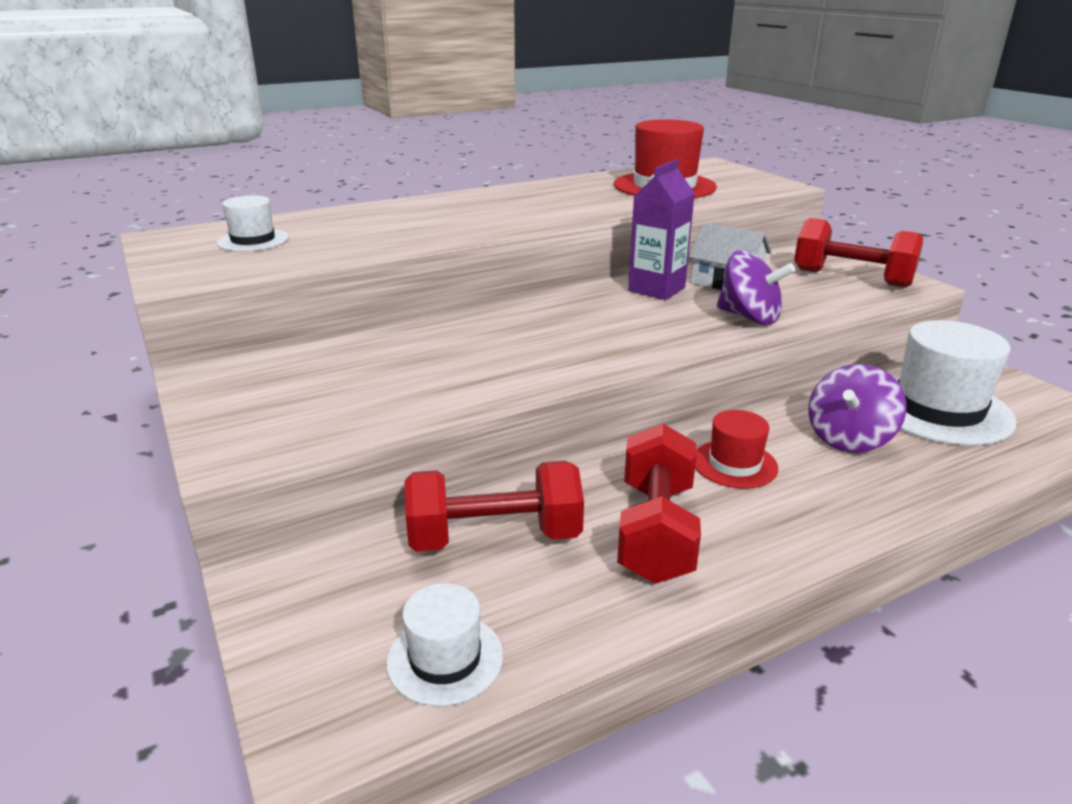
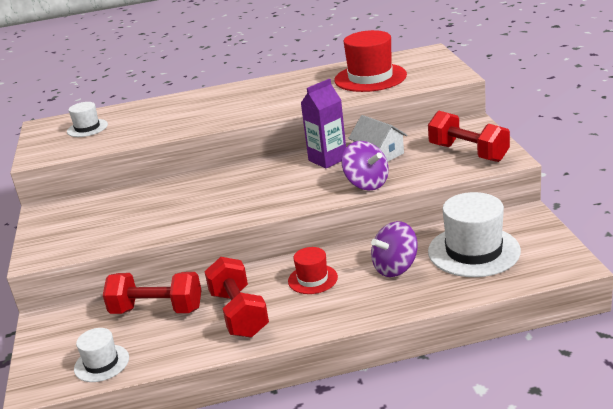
camera: 20 degrees right, 0 degrees up
(656, 531) = (239, 314): red dumbbell -> red dumbbell turned 45 degrees counterclockwise

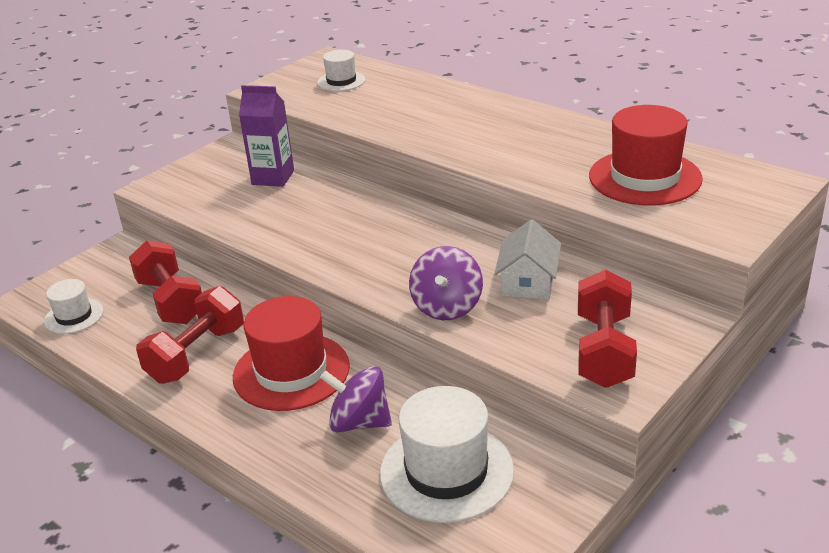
camera: 50 degrees right, 5 degrees up
(312, 279) = (291, 371): red hat -> red hat, size x1.83
(327, 159) = (478, 252): purple carton -> purple carton (273, 177)

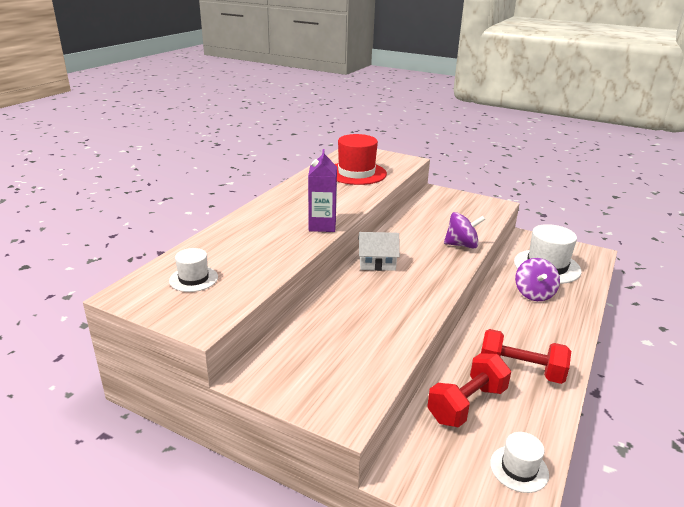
camera: 105 degrees left, 5 degrees down
(273, 177) = (317, 336): purple carton -> purple carton (322, 226)
(291, 371) = (510, 324): red hat -> none
(528, 281) = (426, 225): white house -> white house (377, 262)
(604, 351) = (472, 207): red dumbbell -> none

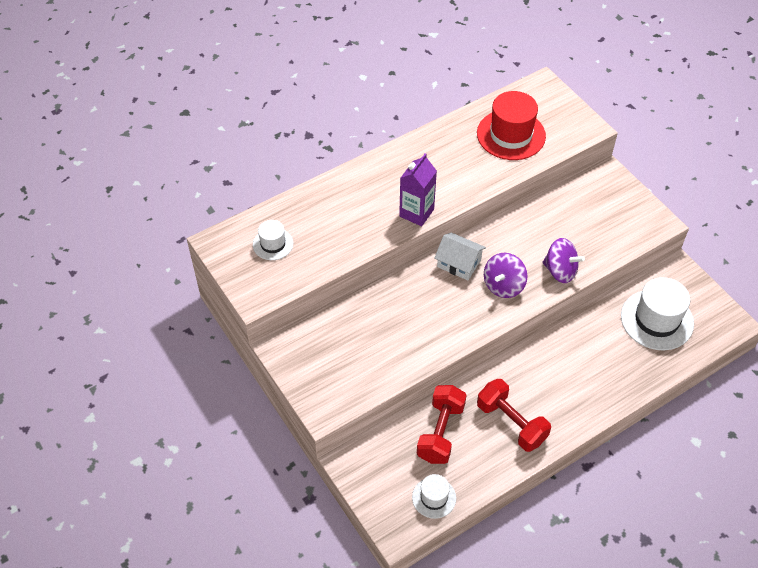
camera: 30 degrees right, 25 degrees up
(467, 404) = (440, 432): red dumbbell -> red dumbbell turned 60 degrees counterclockwise
(534, 294) = (606, 349): purple spinning top -> purple spinning top (503, 285)

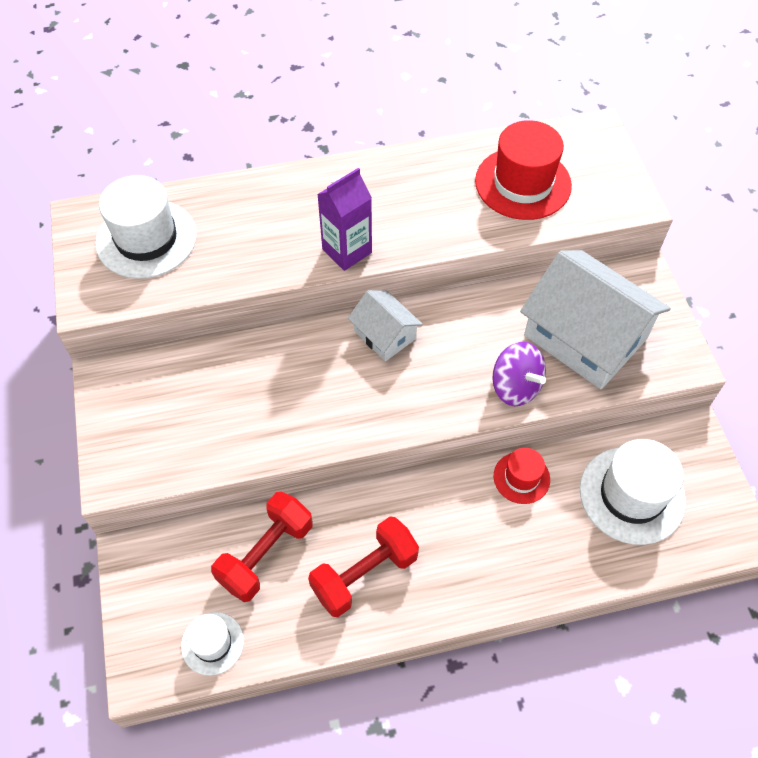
camera: 20 degrees right, 5 degrees up
(273, 244) = (146, 239): white hat -> white hat, size x1.83
(503, 285) = (429, 383): purple spinning top -> none
(511, 423) = (364, 574): red dumbbell -> red dumbbell turned 75 degrees clockwise
(583, 331) = (521, 477): none -> red hat
(590, 226) = (585, 337): none -> white house

